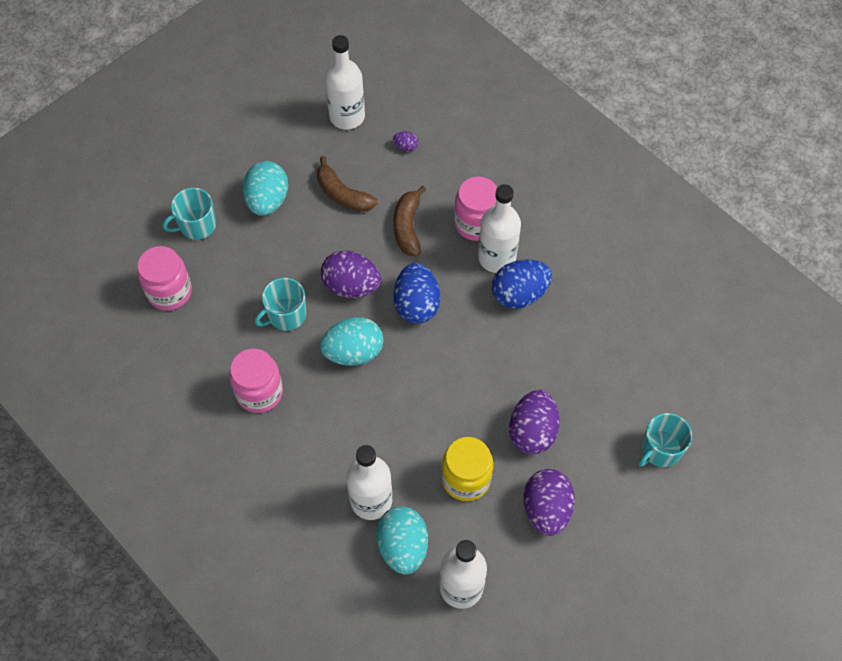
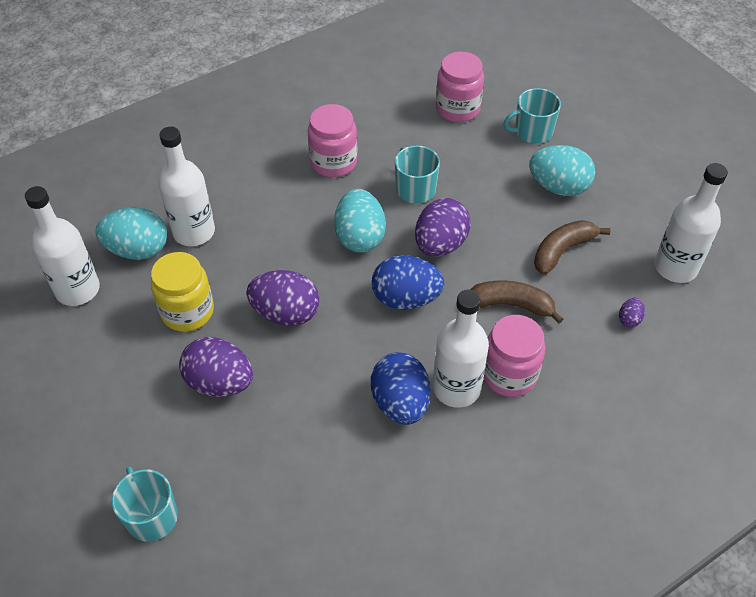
camera: 100 degrees right, 10 degrees down
(196, 225) = (532, 132): turquoise mug -> turquoise mug turned 90 degrees counterclockwise
(546, 509) = (126, 379): purple egg -> purple egg (286, 313)

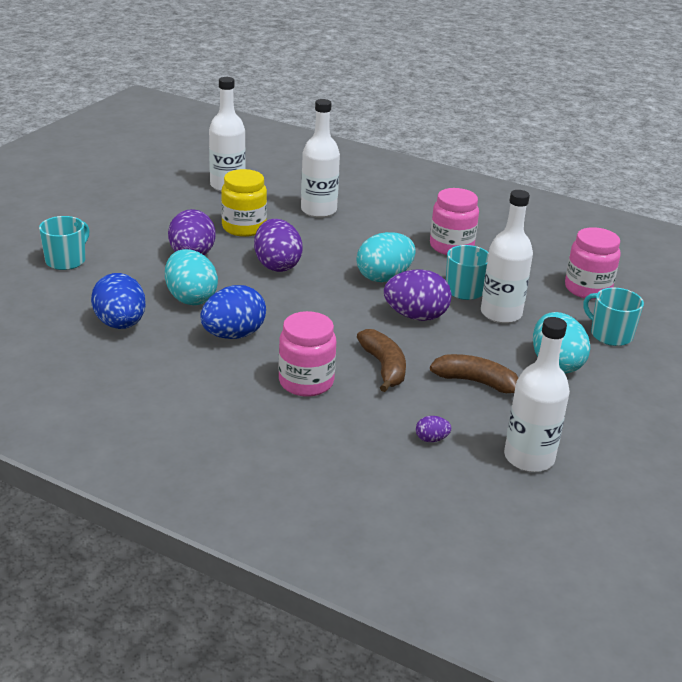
camera: 60 degrees right, 20 degrees down
(138, 250) = (281, 195): turquoise egg -> turquoise egg (191, 298)
(406, 299) = (341, 313): blue egg -> blue egg (120, 324)
(456, 388) = (269, 358): white bottle -> white bottle (501, 313)

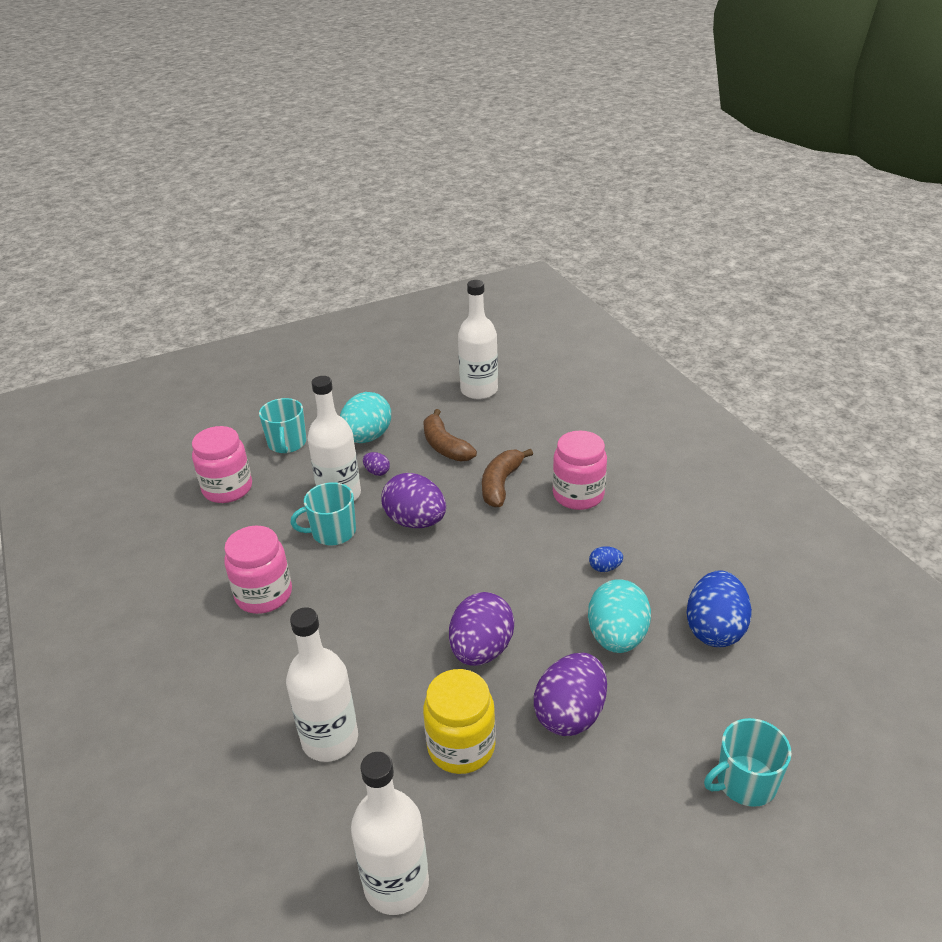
camera: 140 degrees left, 5 degrees up
(233, 335) = (605, 568): blue egg -> blue egg, size x0.45
(384, 277) = (387, 581): turquoise egg -> none
(431, 439) = (528, 422): purple egg -> purple egg (377, 472)

